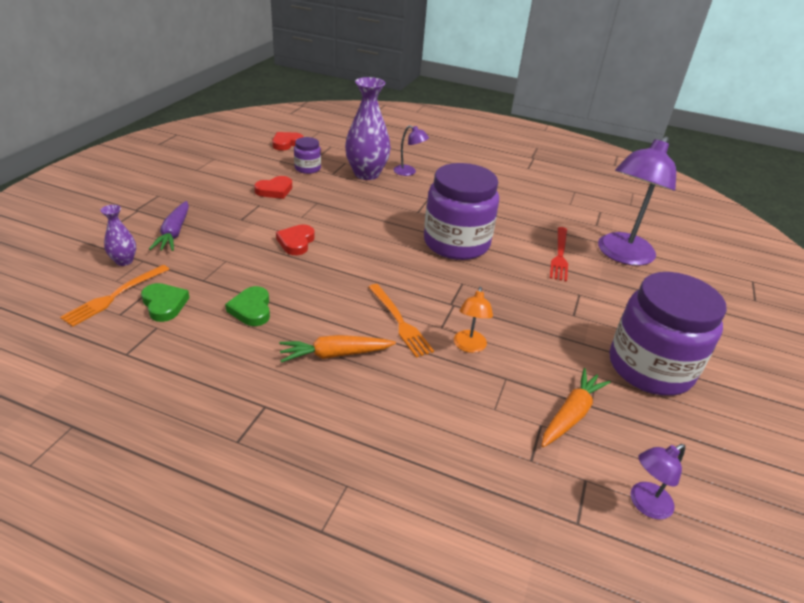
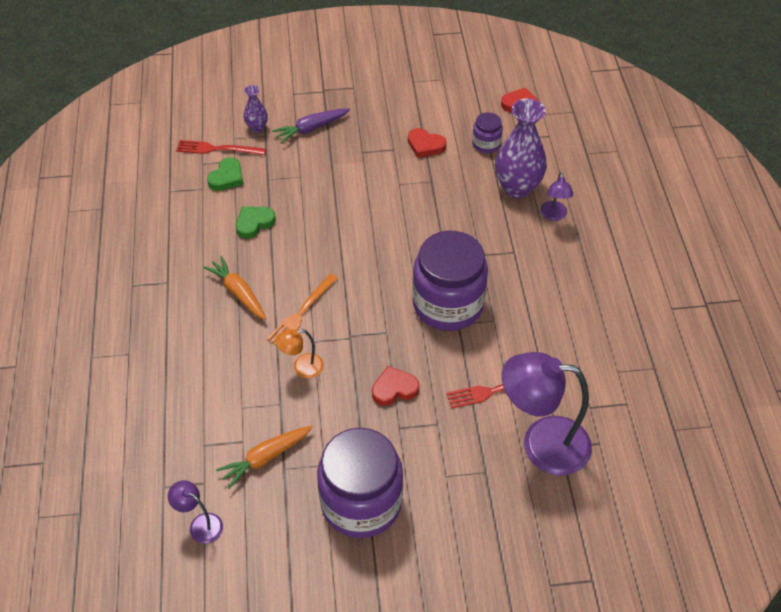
camera: 65 degrees right, 15 degrees up
(114, 296) = (217, 149): orange fork -> red fork
(296, 242) = (357, 201): red heart -> red heart (394, 389)
(571, 414) = (265, 458): orange carrot -> orange carrot turned 135 degrees clockwise

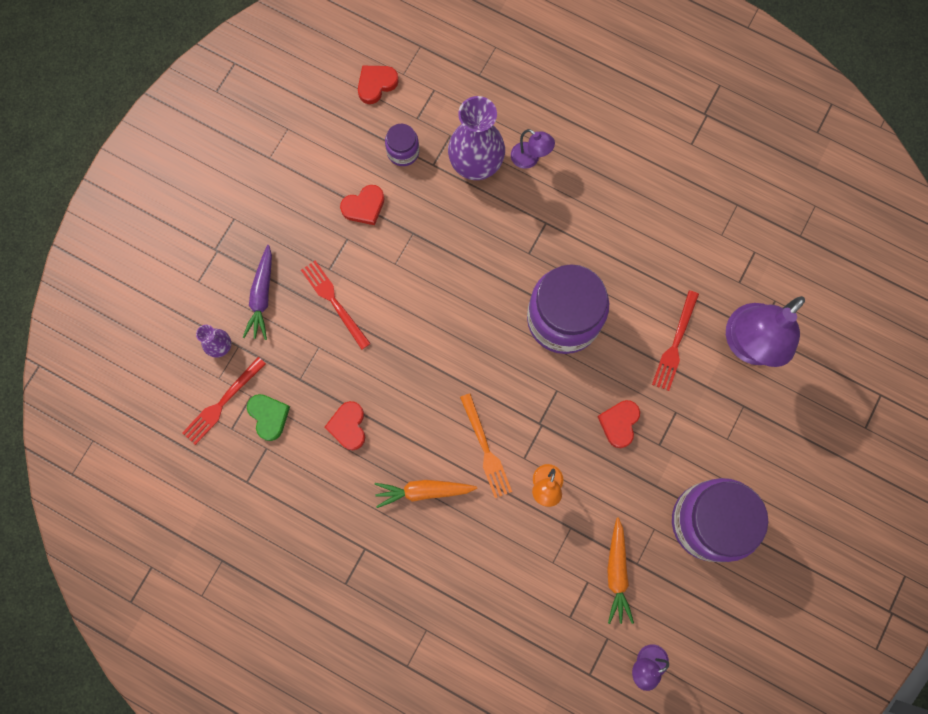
camera: 55 degrees left, 25 degrees up
(254, 223) = (348, 426): green heart -> red heart
(340, 167) = (334, 302): none -> red fork

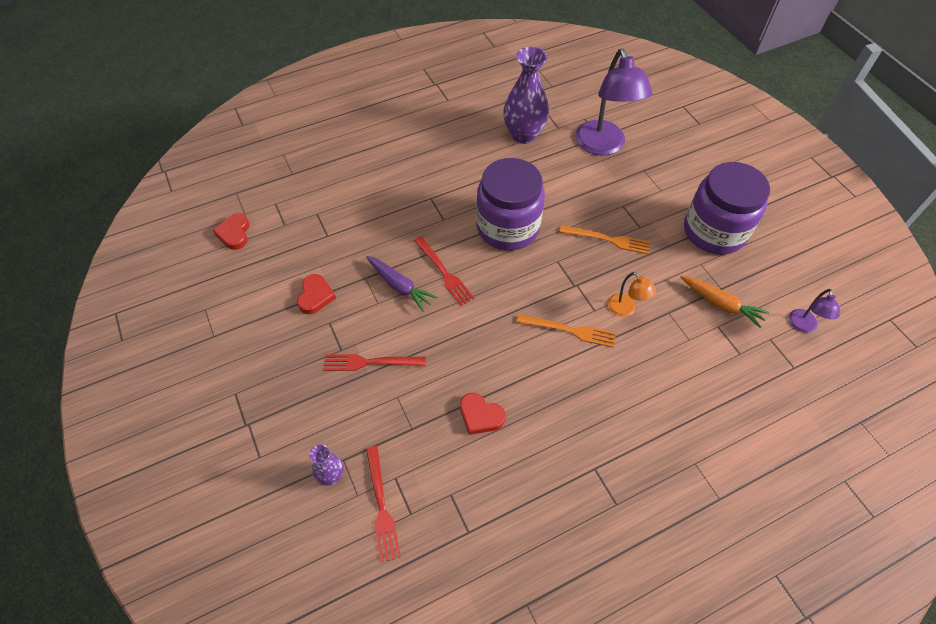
camera: 55 degrees left, 20 degrees down
(262, 296) = (318, 413): purple carrot -> purple carrot (400, 286)
(269, 416) = (424, 474): green heart -> none
(403, 152) = (300, 247): purple jar -> none
(423, 491) = (574, 393): orange carrot -> none
(476, 165) = (352, 212): purple vase -> purple vase (523, 135)
(530, 159) = (378, 181): purple lamp -> none
(619, 423) = (608, 240): red heart -> orange fork
(675, 344) = (574, 180): red fork -> red fork (444, 272)

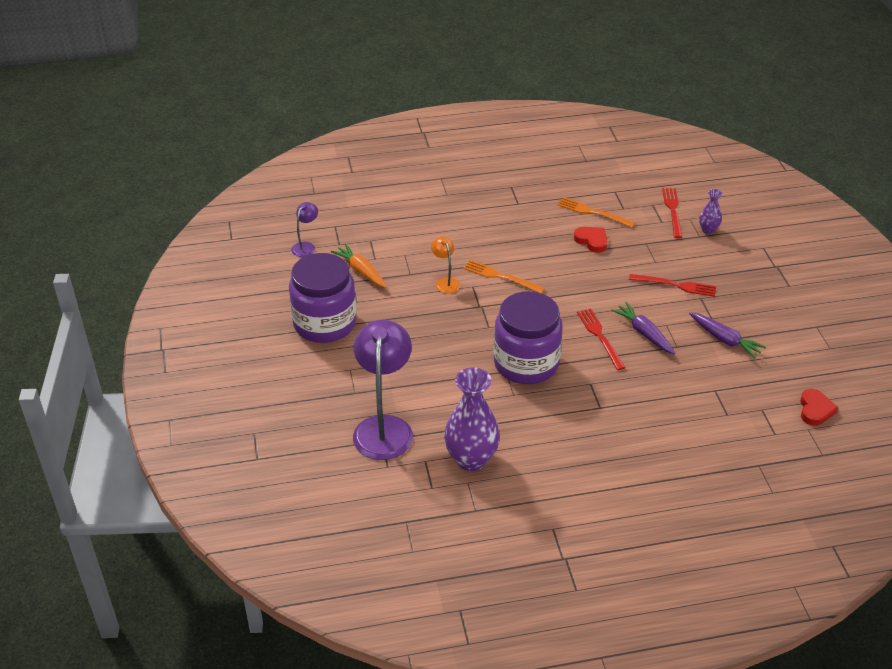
camera: 165 degrees left, 15 degrees down
(315, 296) = (725, 340): red heart -> purple carrot
(608, 240) = (431, 335): orange fork -> orange fork (593, 212)

